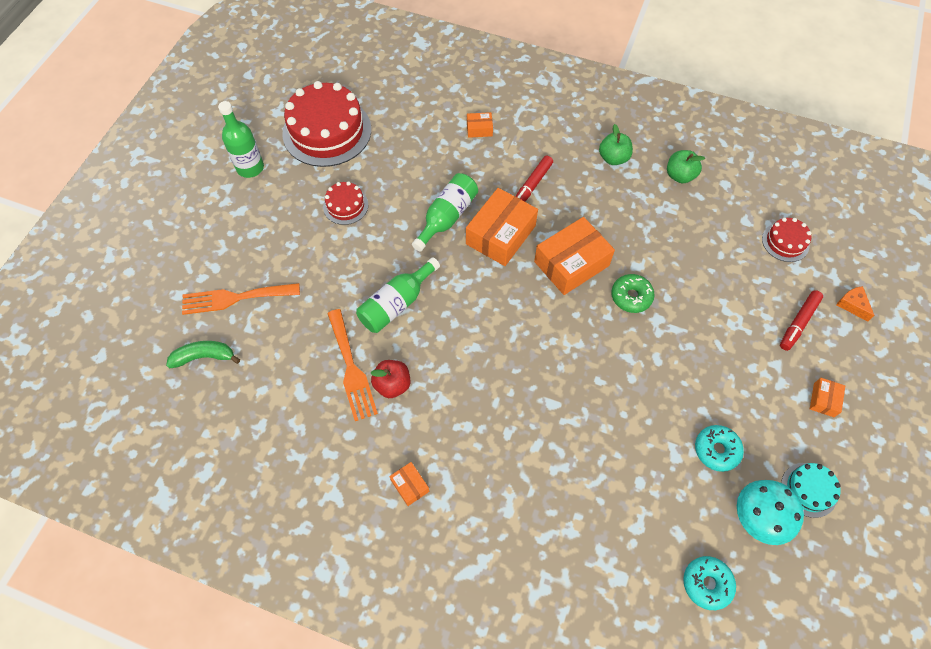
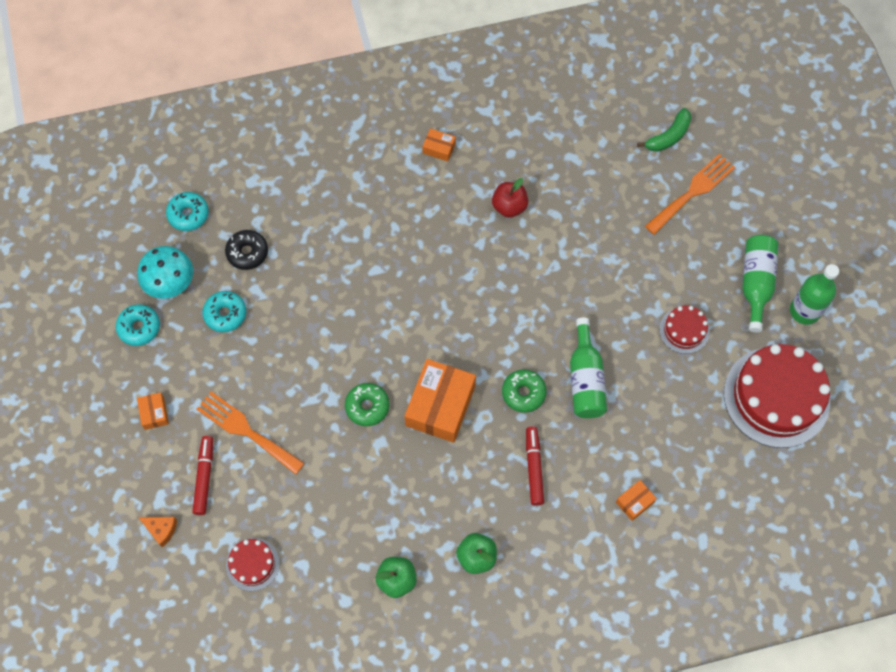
camera: 145 degrees right, 5 degrees up
(351, 368) = (551, 198): orange fork -> orange fork (246, 431)
(396, 304) = (560, 271): green bottle -> green bottle (755, 283)
(501, 235) = (523, 393): orange box -> green donut
(664, 499) = (247, 253): none -> black donut
(809, 490) = (139, 328): turquoise cake -> turquoise donut

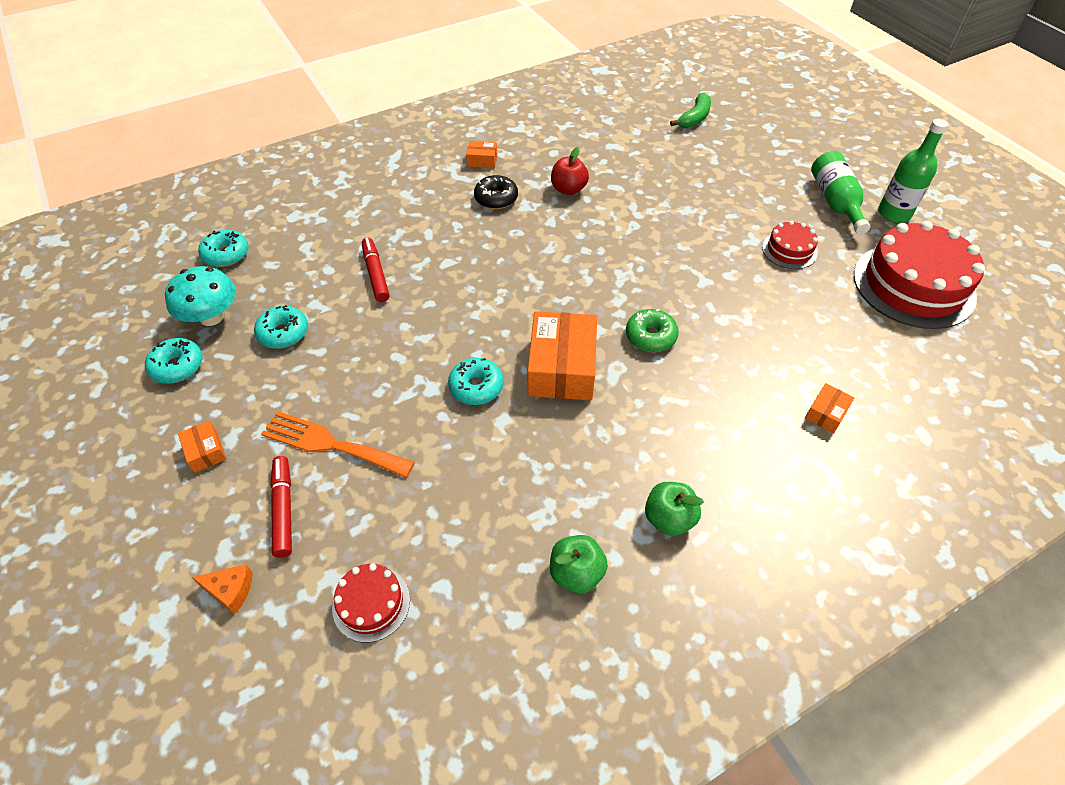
camera: 15 degrees left, 15 degrees down
(247, 253) = (299, 274): black donut -> black donut (496, 198)
(367, 407) = (476, 387): green donut -> turquoise donut
(534, 467) = (694, 405): red marker -> red marker (376, 274)
(585, 379) = (711, 310): green bottle -> none
(692, 192) = (737, 150): orange fork -> none

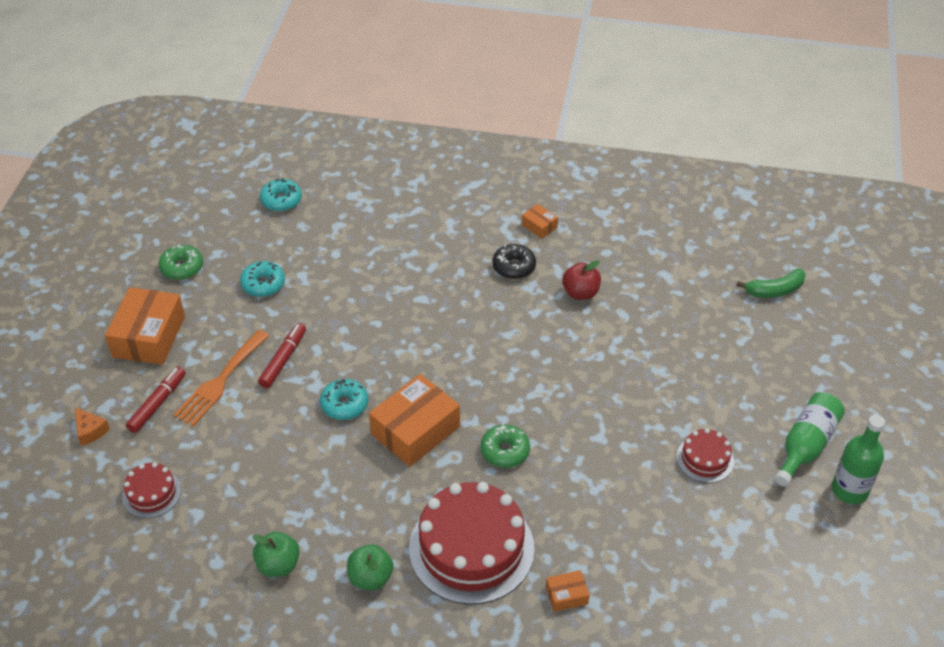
camera: 40 degrees right, 5 degrees down
(177, 366) = (182, 267): turquoise donut -> green donut
(206, 451) = (149, 337): orange box -> orange box, size x2.15
(212, 317) = (231, 244): turquoise mushroom -> none
(331, 444) = (220, 381): orange fork -> orange fork turned 120 degrees counterclockwise
(376, 274) = (363, 277): red marker -> red marker (283, 359)
(913, 285) = (778, 558): red cake -> red cake (471, 548)

